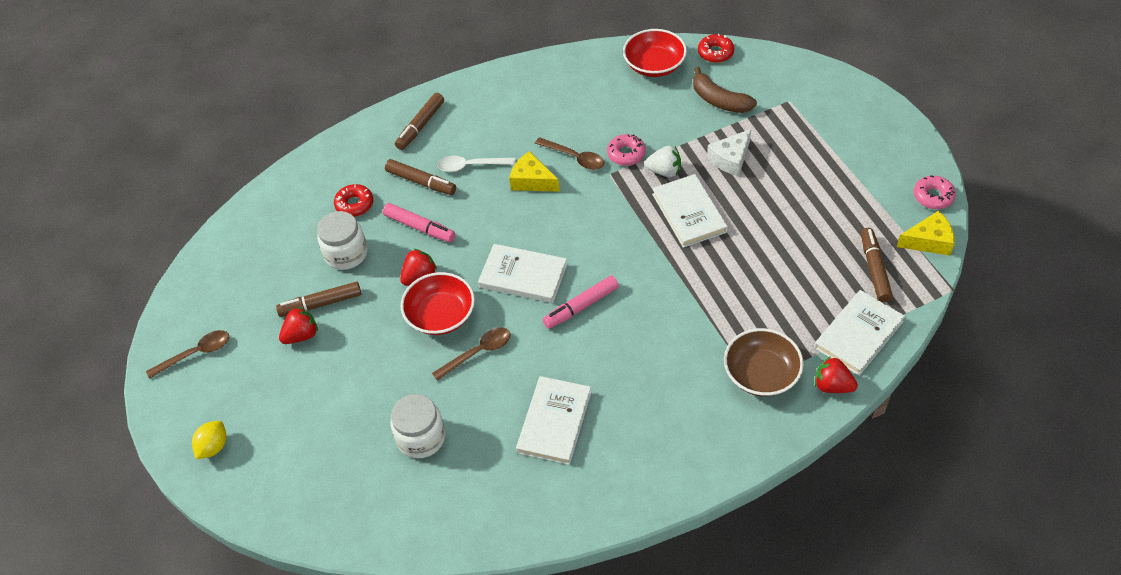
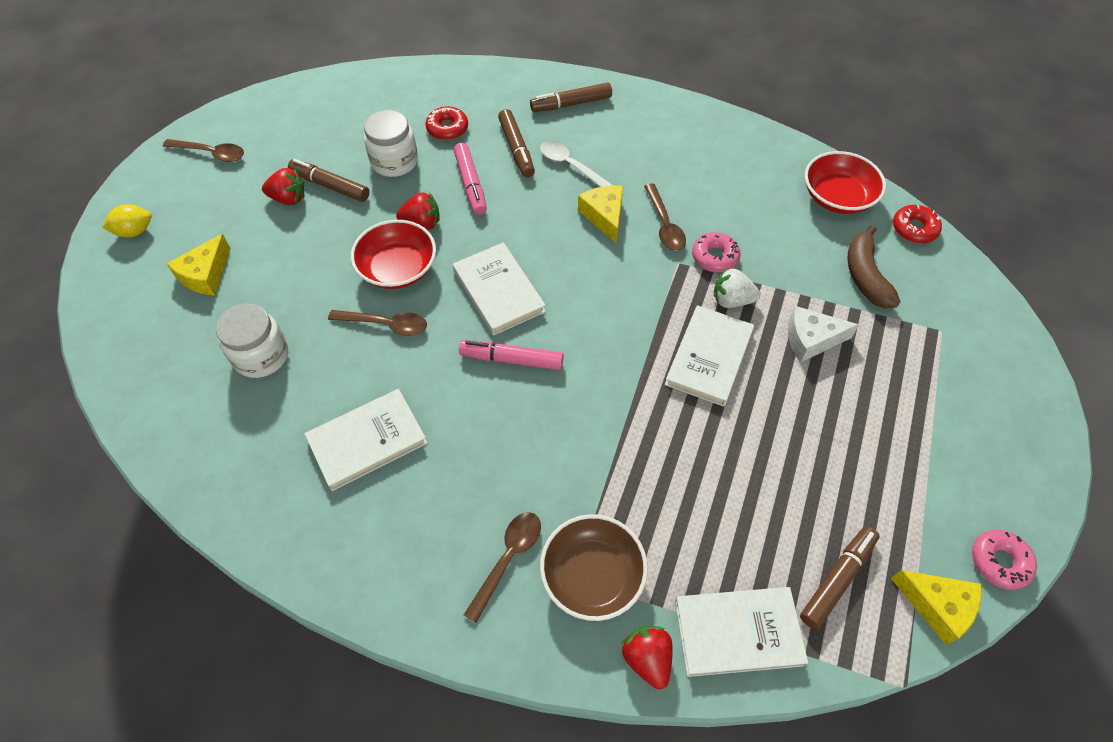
camera: 40 degrees right, 5 degrees up
(310, 427) = (205, 275): none -> yellow cheese
(664, 171) = (731, 300): white strawberry -> white strawberry turned 135 degrees clockwise
(710, 406) = (508, 558): none -> brown spoon

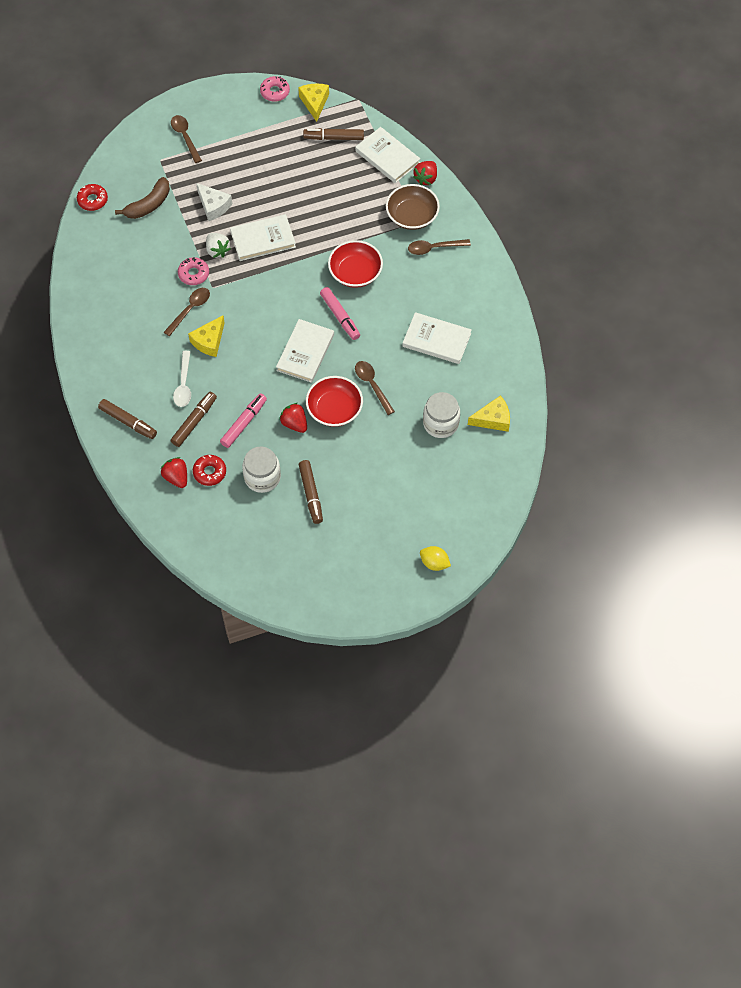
camera: 130 degrees left, 5 degrees up
(205, 275) = (424, 496): yellow cheese -> yellow cheese (493, 419)
(211, 153) = (347, 584): brown spoon -> brown spoon (185, 137)
(288, 199) = (340, 507): red strawberry -> red strawberry (176, 477)
(837, 197) = (96, 244): red bowl -> red bowl (355, 272)

